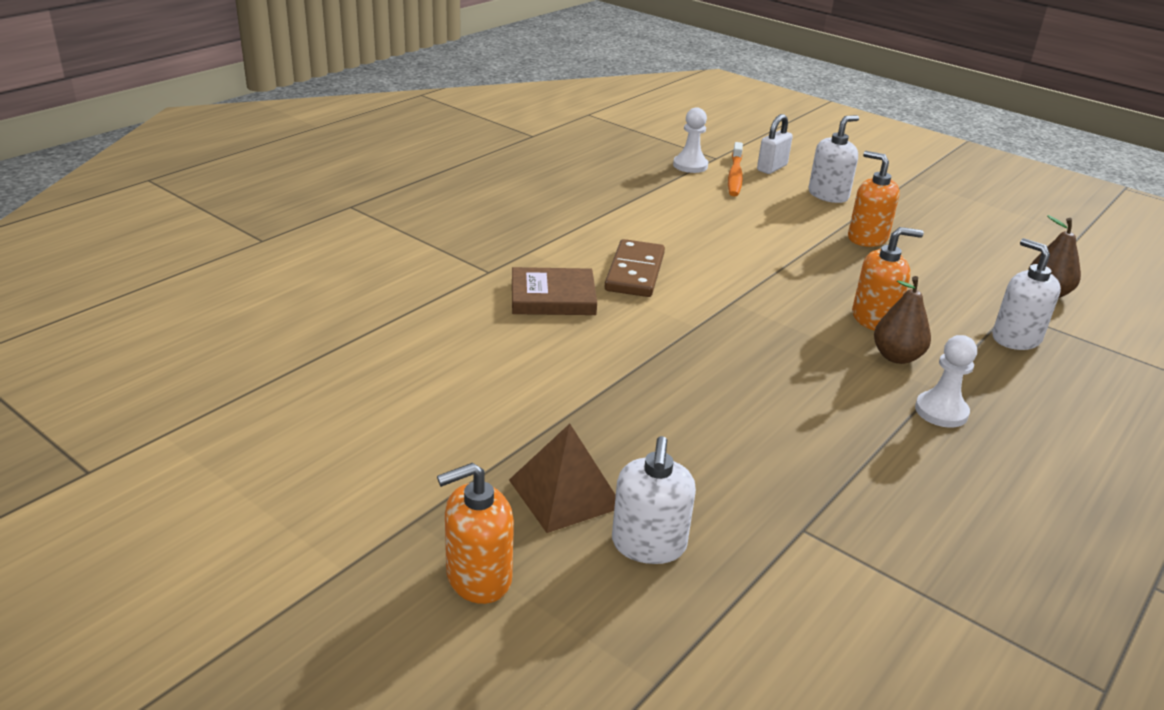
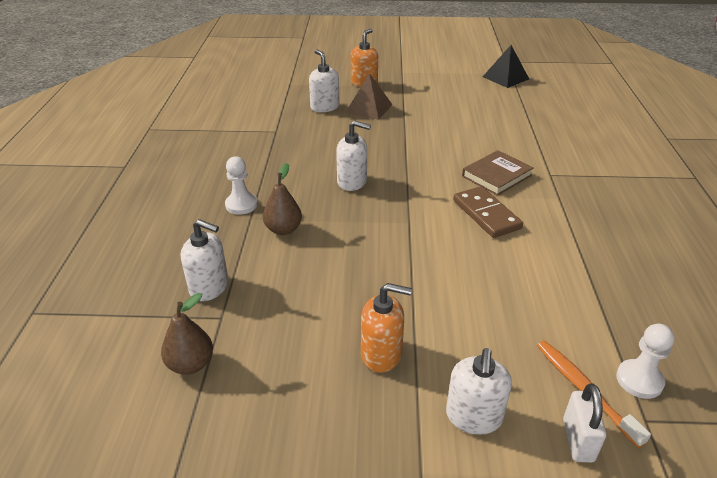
camera: 145 degrees right, 5 degrees up
(197, 429) = (505, 78): none -> black pyramid
(752, 372) = (352, 182): none -> white soap dispenser
(874, 319) = (314, 254): orange soap dispenser -> none

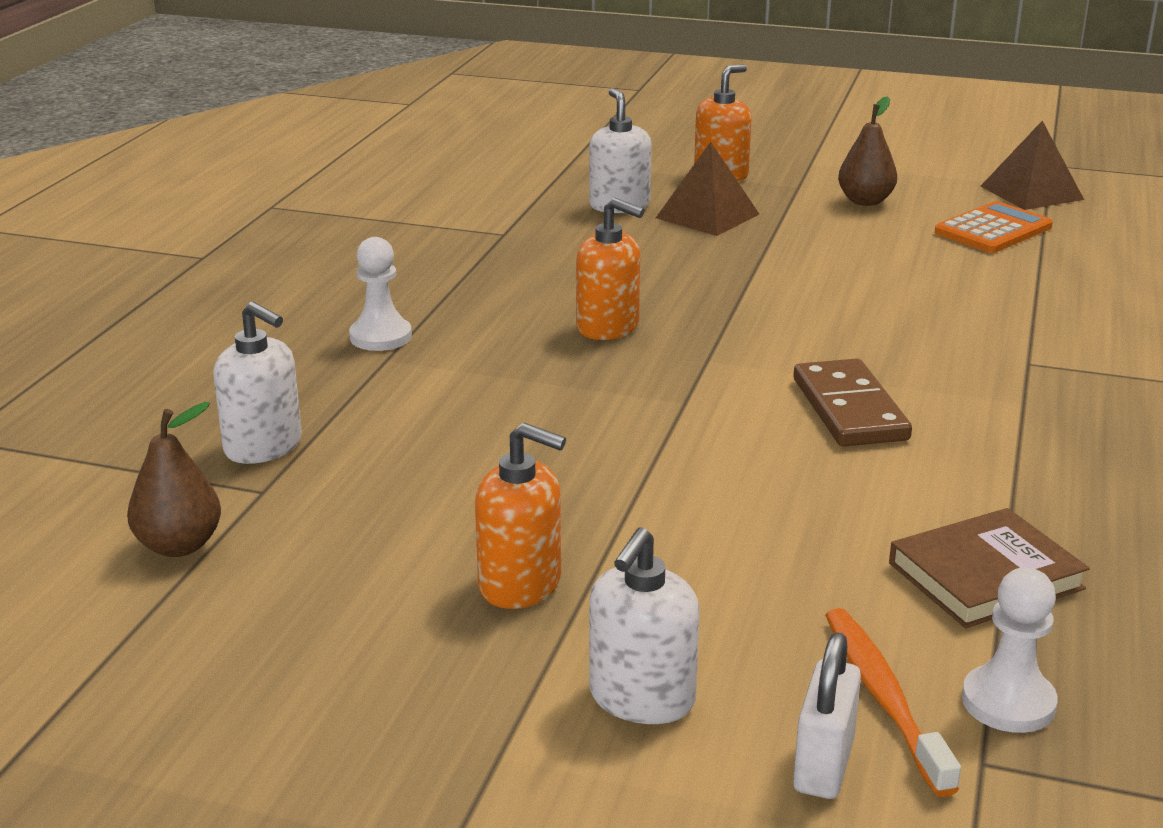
camera: 15 degrees right, 10 degrees down
(283, 229) = (438, 382): brown pear -> brown pear (865, 201)
(352, 182) = (608, 327): white soap dispenser -> orange soap dispenser
(496, 176) = (909, 351): brown book -> brown book (985, 576)
(499, 101) = (993, 230): none -> orange calculator
(505, 78) = (1031, 192): black pyramid -> brown pyramid

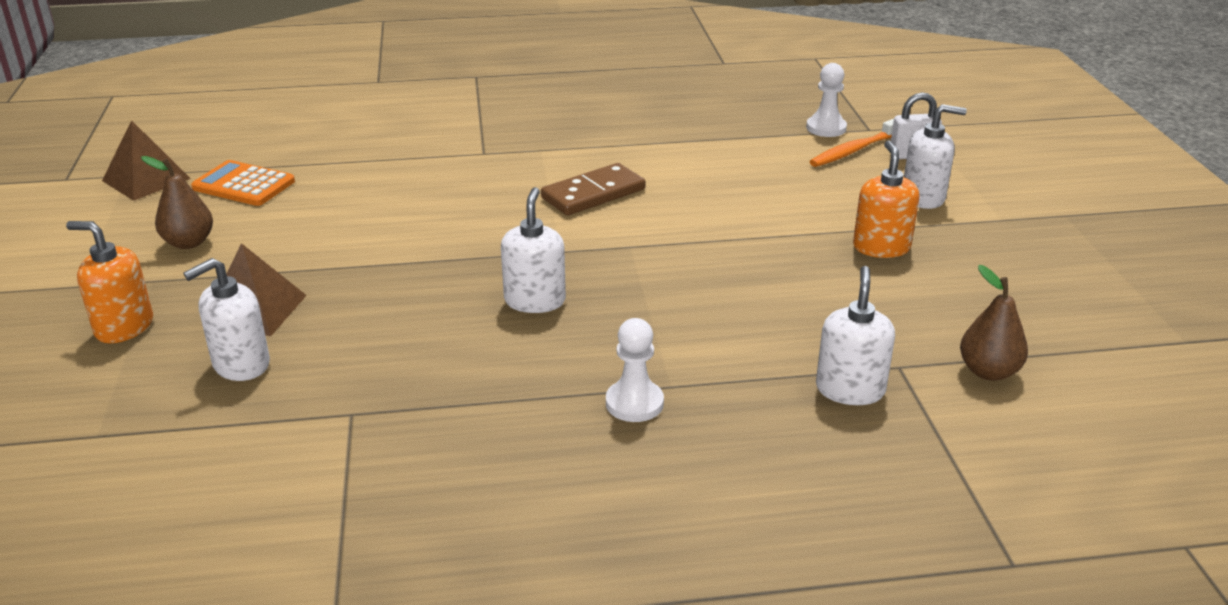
camera: 115 degrees left, 5 degrees up
(608, 327) = (535, 301): orange soap dispenser -> white soap dispenser
(985, 576) = (736, 141): brown book -> none

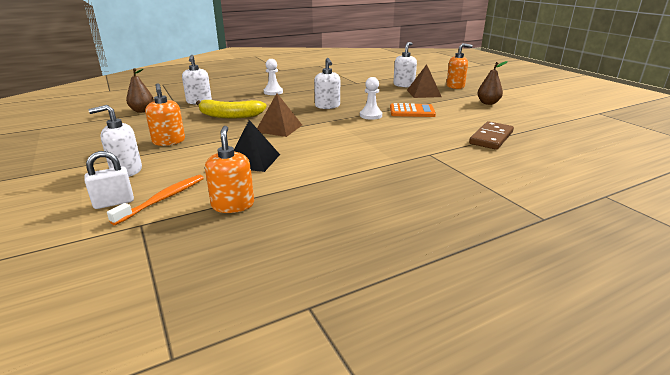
camera: 160 degrees right, 5 degrees down
(146, 179) = (565, 117): brown pyramid -> brown pyramid (279, 128)
(243, 185) = (518, 121): orange calculator -> orange calculator (412, 111)
(593, 194) = (338, 143): brown domino -> brown domino (491, 138)
(739, 184) = (253, 160): none -> black pyramid
(768, 306) = (230, 116): none -> yellow banana
(773, 132) = (233, 205): none -> orange soap dispenser
(826, 128) = (183, 218): white pawn -> white pawn (370, 115)

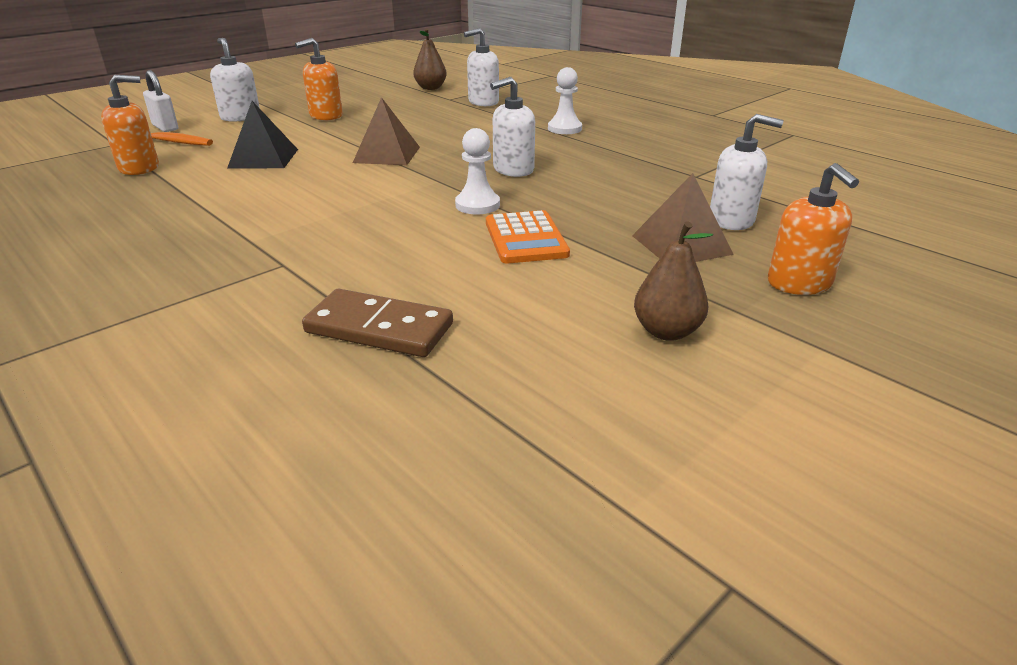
camera: 75 degrees right, 5 degrees up
(230, 116) = (430, 124): yellow banana -> none

